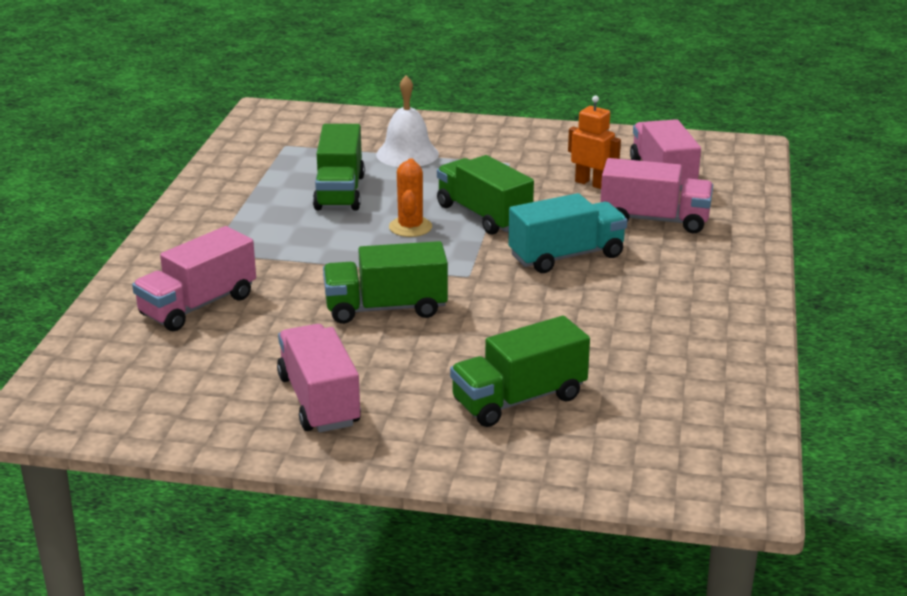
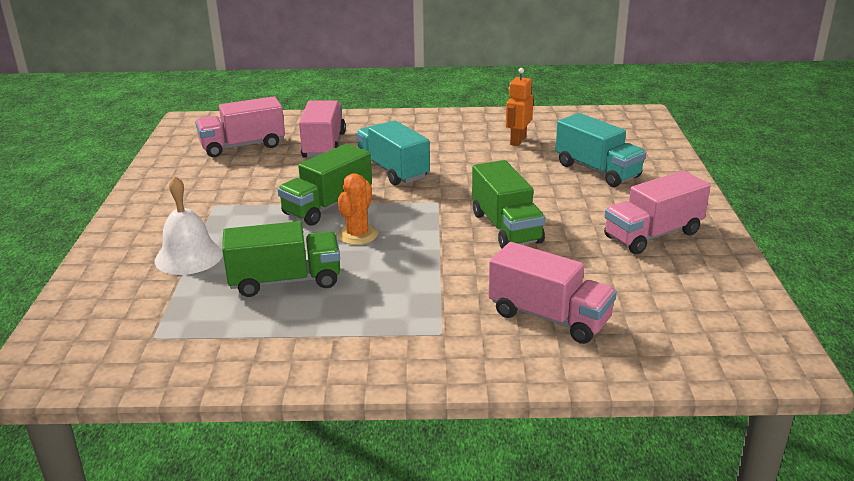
camera: 100 degrees left, 0 degrees up
(410, 227) = (357, 235): orange cactus -> orange cactus turned 60 degrees counterclockwise
(519, 399) = (597, 170): green truck -> turquoise truck
(591, 183) = (259, 170): orange robot -> orange robot (518, 141)

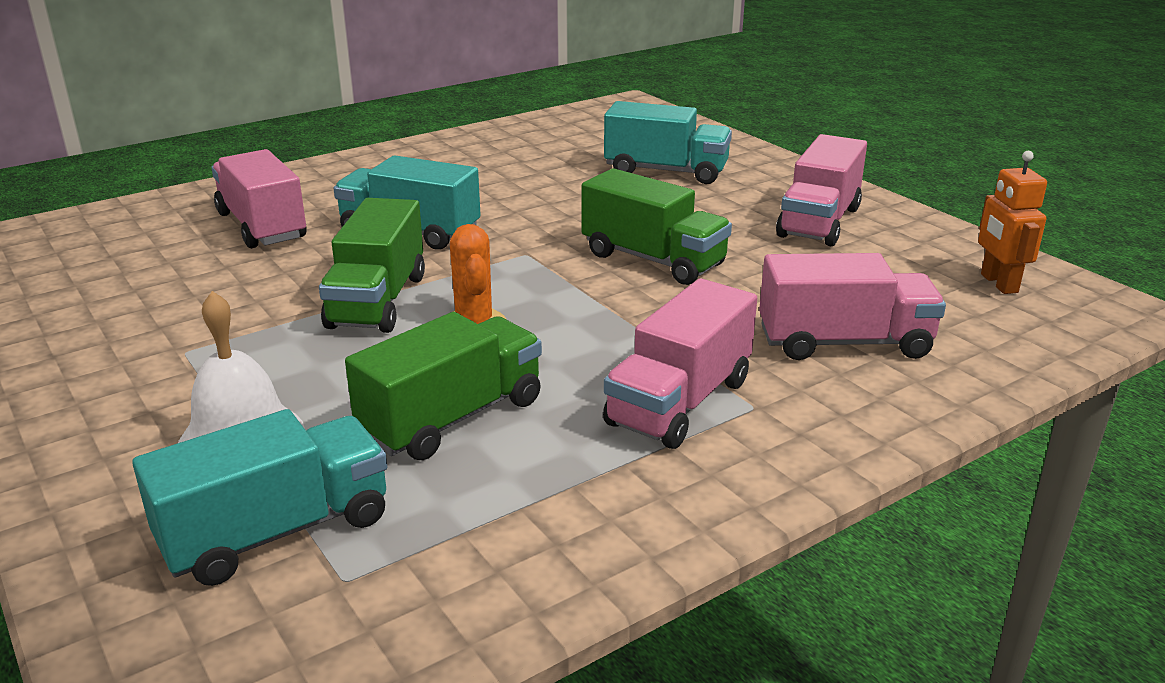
camera: 35 degrees left, 0 degrees up
(154, 305) = (276, 531): none -> turquoise truck
(243, 146) = (123, 258): pink truck -> pink truck (679, 402)
(518, 141) = (527, 160): orange robot -> orange robot (998, 283)

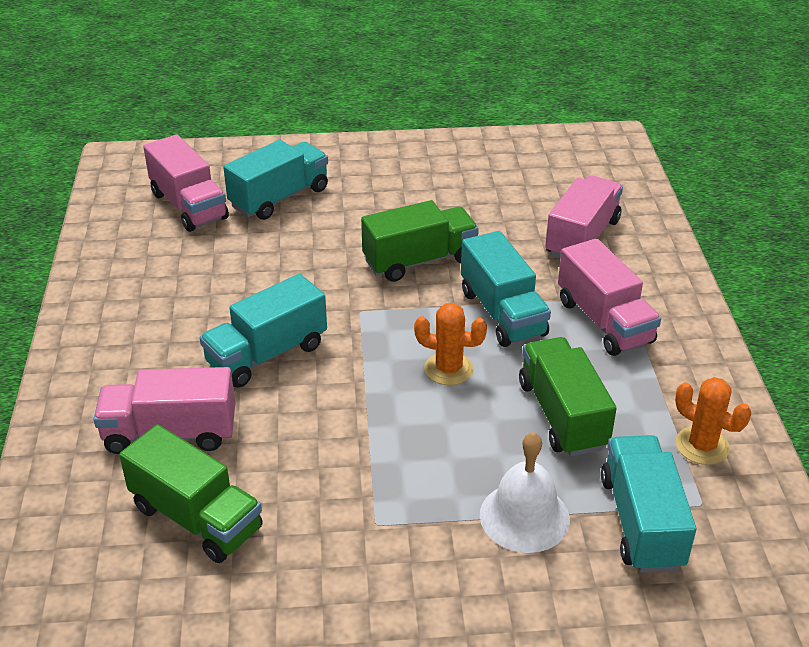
camera: 60 degrees left, 10 degrees up
(378, 301) = (374, 404): green truck -> green truck (196, 518)
(477, 551) = (702, 446): none -> orange cactus
(614, 330) = (502, 313): none -> turquoise truck
(819, 222) = (425, 175): pink truck -> pink truck (189, 206)
(998, 283) = (558, 157): orange robot -> none

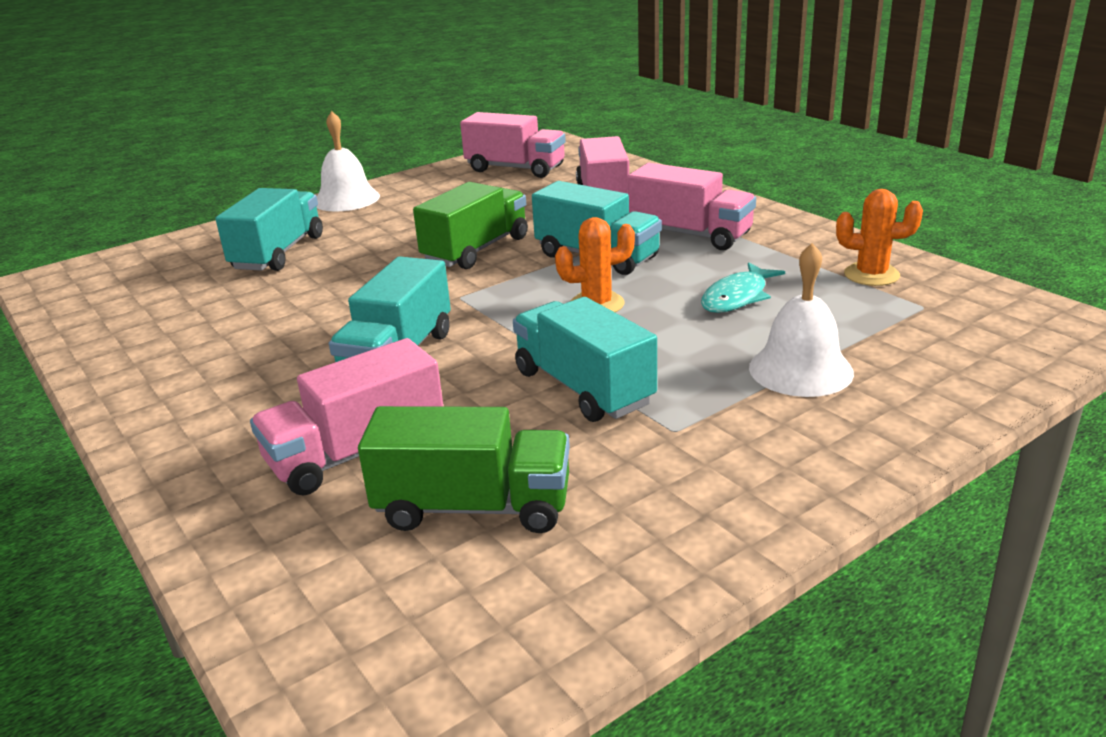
camera: 30 degrees left, 10 degrees down
(189, 206) = (178, 286): pink truck -> pink truck (515, 169)
(379, 150) = (346, 199): none -> white bell
(562, 415) = (737, 297): green truck -> turquoise fish
(641, 522) = (897, 334): turquoise truck -> turquoise truck (583, 388)

